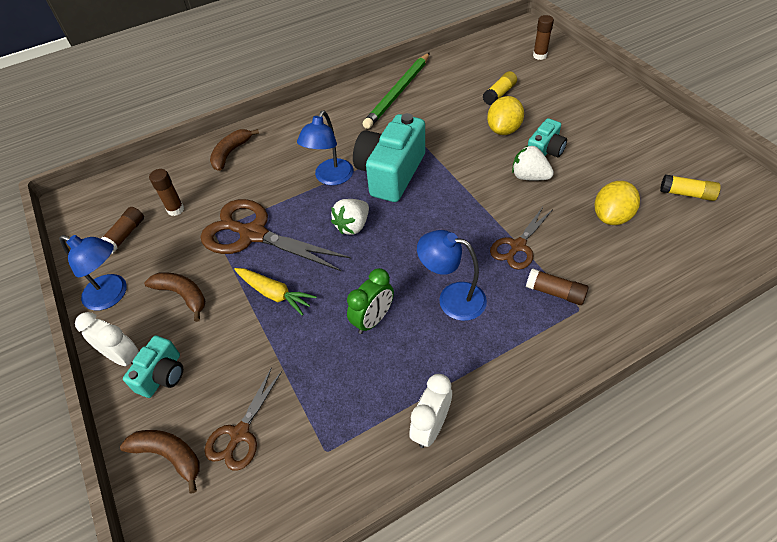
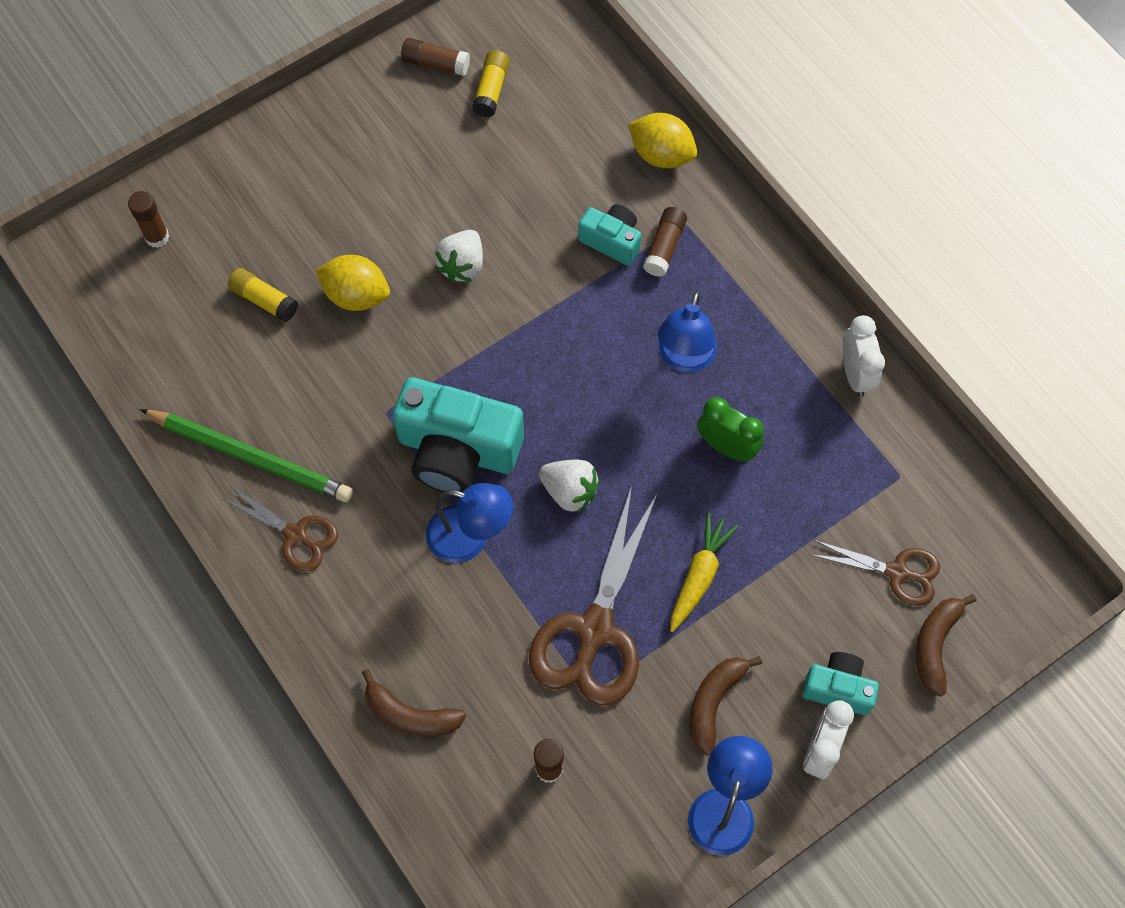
camera: 100 degrees left, 15 degrees up
(125, 235) = (609, 834): brown glue stick -> brown glue stick (436, 63)
(430, 427) = (855, 374): white clock -> white clock turned 120 degrees counterclockwise
(518, 246) = (594, 284): brown scissors -> brown scissors (295, 535)
(545, 151) = (406, 243): turquoise camera -> turquoise camera (611, 241)
(611, 217) = (536, 176): yellow lemon -> yellow lemon (661, 155)

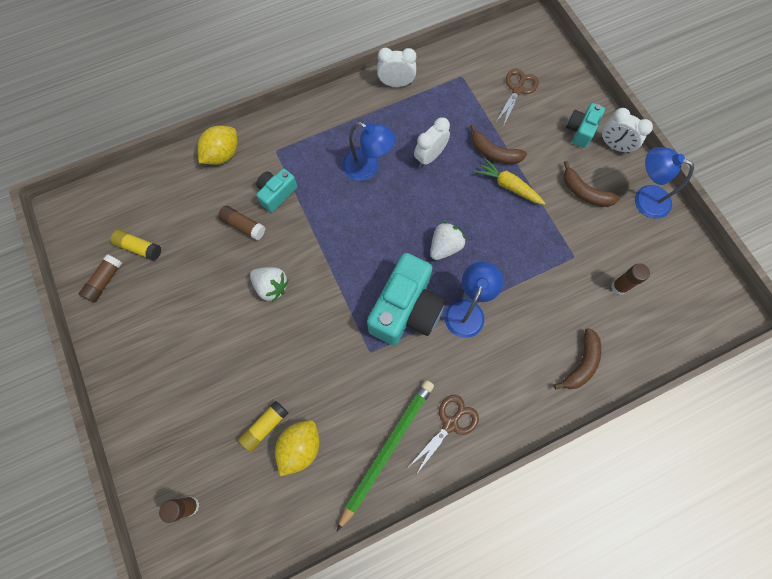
camera: 80 degrees left, 5 degrees up
(356, 295) = (277, 360): yellow lemon -> yellow lemon (300, 447)
(595, 630) = (536, 247): brown scissors -> none
(664, 247) = (289, 165): brown glue stick -> brown glue stick (243, 226)
(726, 447) = (429, 156): green clock -> white clock
(935, 645) = (560, 81): brown banana -> brown banana (494, 152)

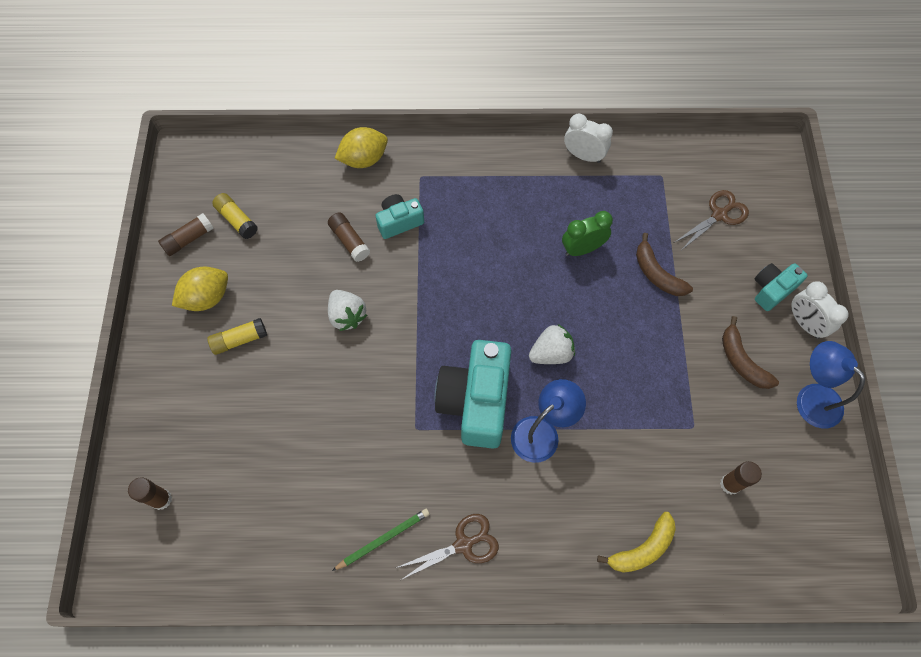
camera: 25 degrees right, 5 degrees down
(265, 426) = (271, 455): yellow glue stick -> yellow glue stick (239, 340)
(300, 447) = (296, 493): yellow lemon -> yellow lemon (207, 297)
(368, 168) = (508, 234): blue lamp -> none
(387, 450) = (383, 539): green pencil -> green pencil, size x0.56
(406, 309) = (476, 401): turquoise camera -> turquoise camera turned 135 degrees clockwise
(429, 156) = (582, 249): white clock -> green clock
(508, 186) = (655, 316): yellow carrot -> none
(581, 363) = (642, 548): brown banana -> yellow banana

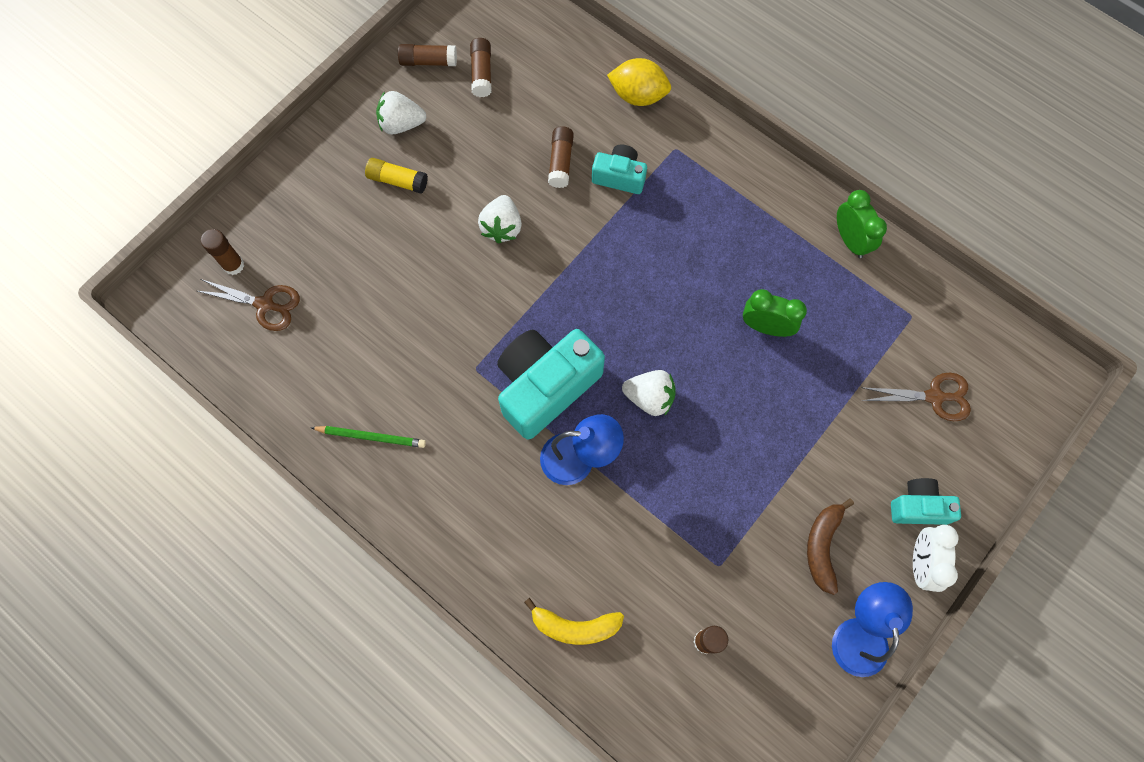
camera: 40 degrees right, 5 degrees up
(207, 297) = (401, 124): yellow lemon -> white strawberry
(237, 220) = (481, 73): yellow glue stick -> brown glue stick
(463, 544) = (430, 495): brown scissors -> brown scissors (265, 304)
(583, 156) = (850, 240): white clock -> green clock
(657, 274) = (817, 404): brown banana -> none

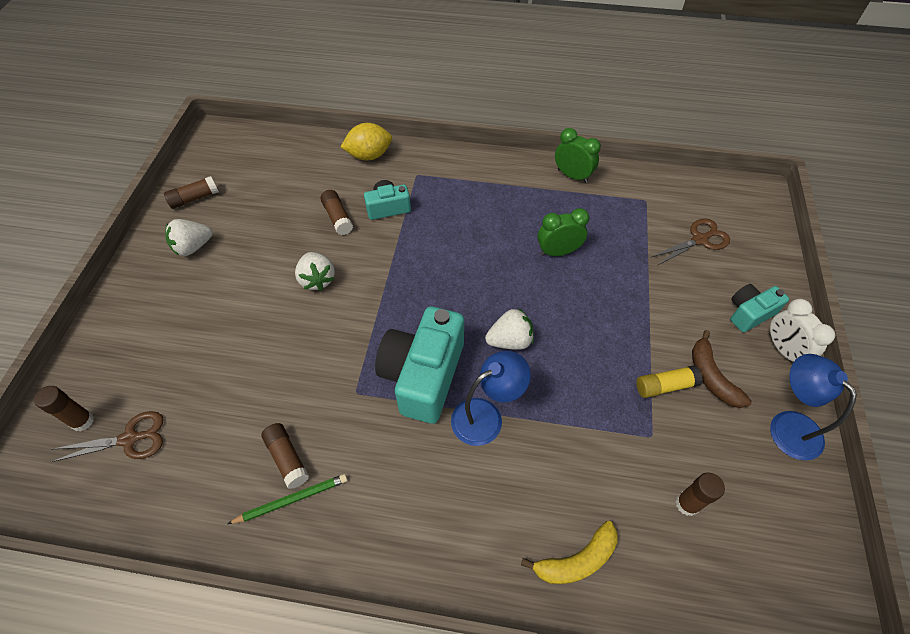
camera: 30 degrees left, 15 degrees down
(397, 180) = (210, 286): yellow glue stick -> yellow glue stick (665, 386)
(481, 73) = (242, 189): brown glue stick -> brown glue stick (287, 458)

